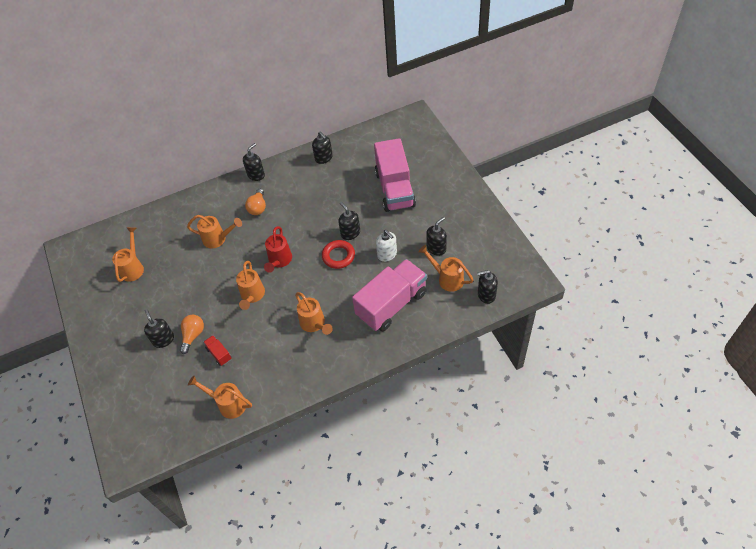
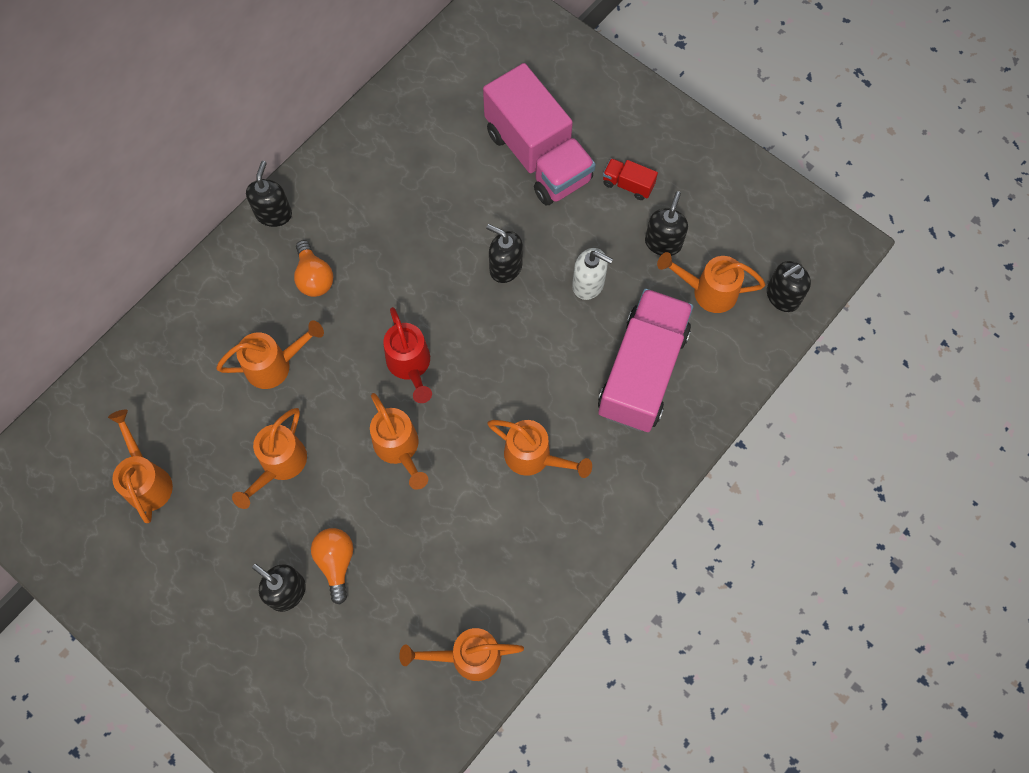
camera: 30 degrees left, 15 degrees up
(194, 282) = (280, 465): none -> orange watering can
(219, 354) = (401, 576): red truck -> red truck (628, 184)
(324, 158) = (380, 137): black soap dispenser -> none
(338, 256) = (508, 318): red ring -> none

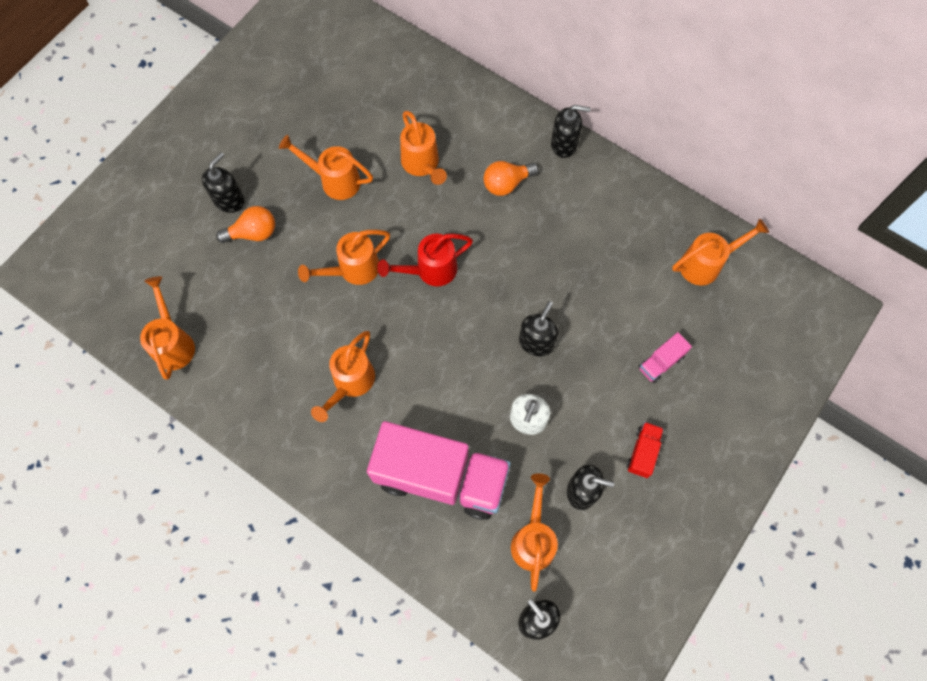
camera: 85 degrees right, 0 degrees up
(147, 480) = (318, 90): orange watering can -> orange watering can (705, 264)
(538, 156) = (661, 362): pink truck -> pink truck, size x0.41

